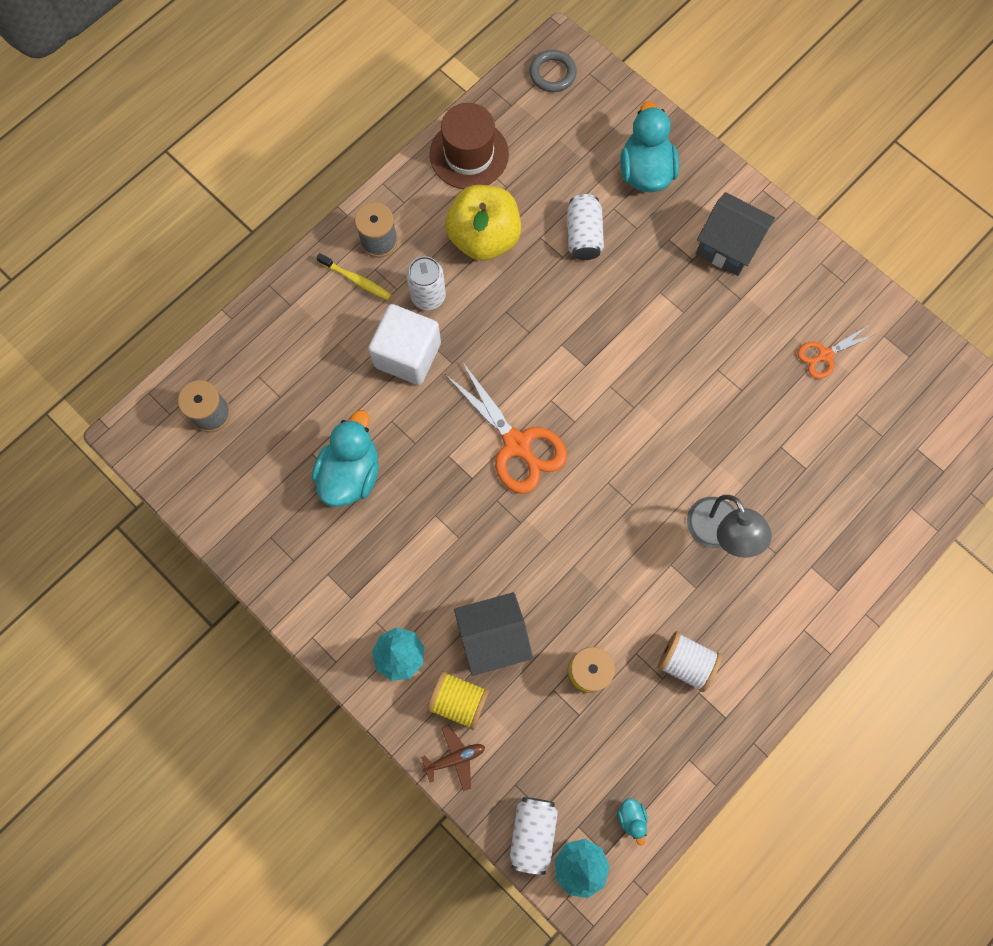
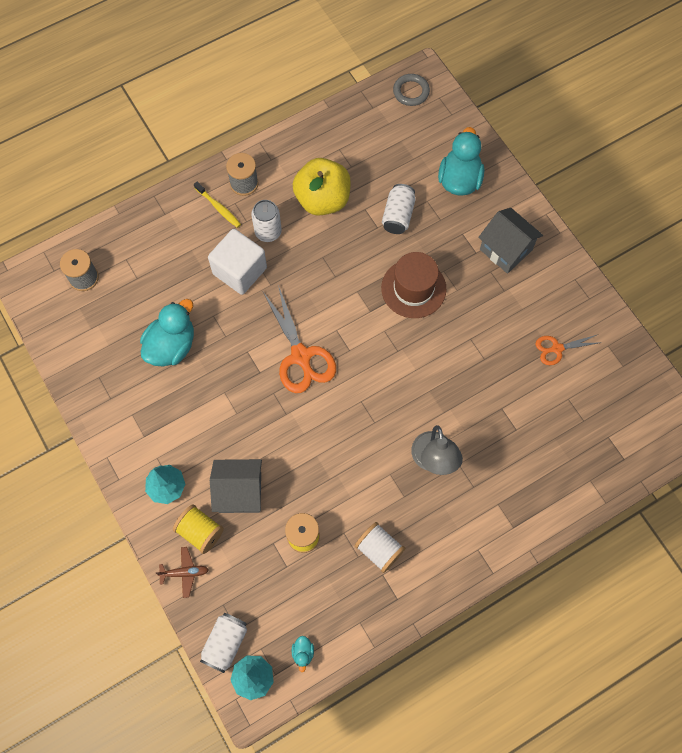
camera: 15 degrees right, 5 degrees down
(469, 154) = (330, 136): brown hat -> brown hat (413, 288)

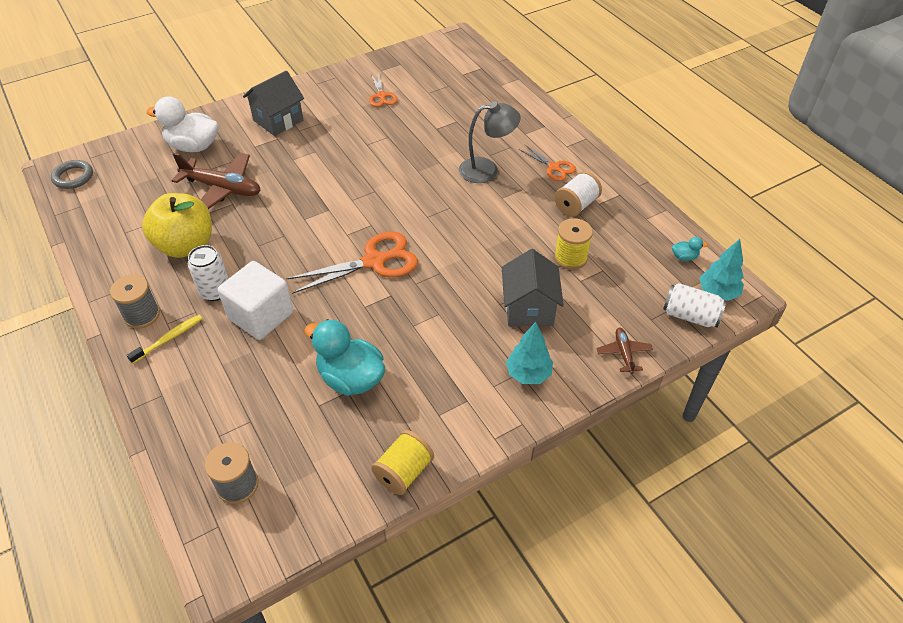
camera: 90 degrees left, 20 degrees down
(200, 532) = (576, 341): yellow spool -> yellow spool (404, 472)
(398, 215) = (222, 188): white can -> brown plane
(413, 288) = (308, 179): brown hat -> none
(439, 532) = (554, 167): none -> orange scissors
(459, 180) = (193, 146): turquoise duck -> white duck

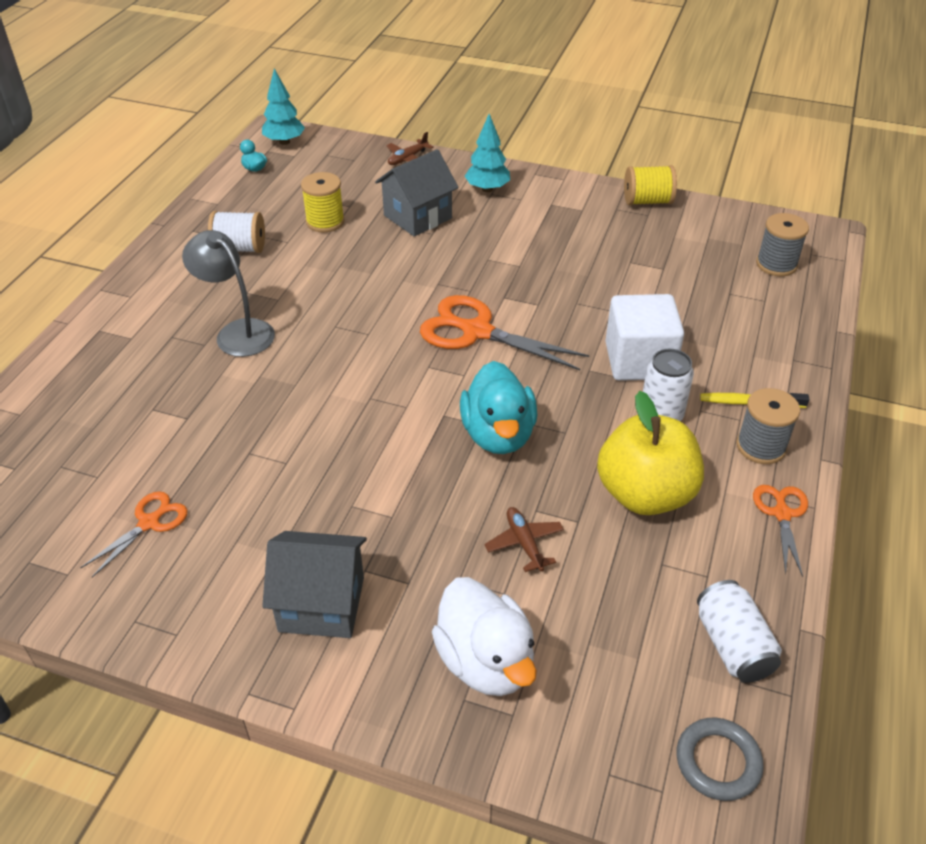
camera: 130 degrees left, 5 degrees down
(222, 188) = (524, 543): brown plane -> brown plane, size x0.51
(351, 378) = (617, 267): turquoise duck -> turquoise duck (498, 434)
(554, 167) = (185, 287): orange scissors -> orange scissors (782, 513)
(690, 316) = (327, 145): white can -> white can (732, 645)

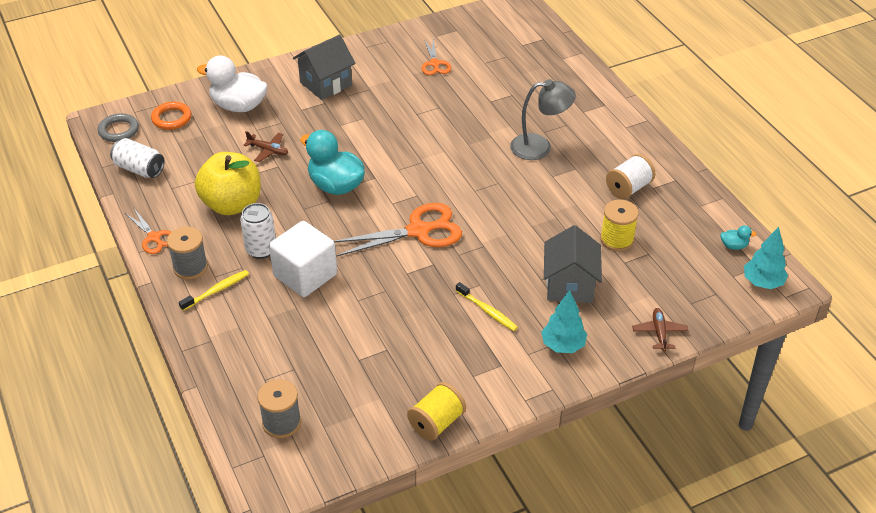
camera: 135 degrees right, 0 degrees up
(510, 239) = (487, 311): none -> yellow toothbrush
(610, 719) = (171, 118): none -> orange ring

